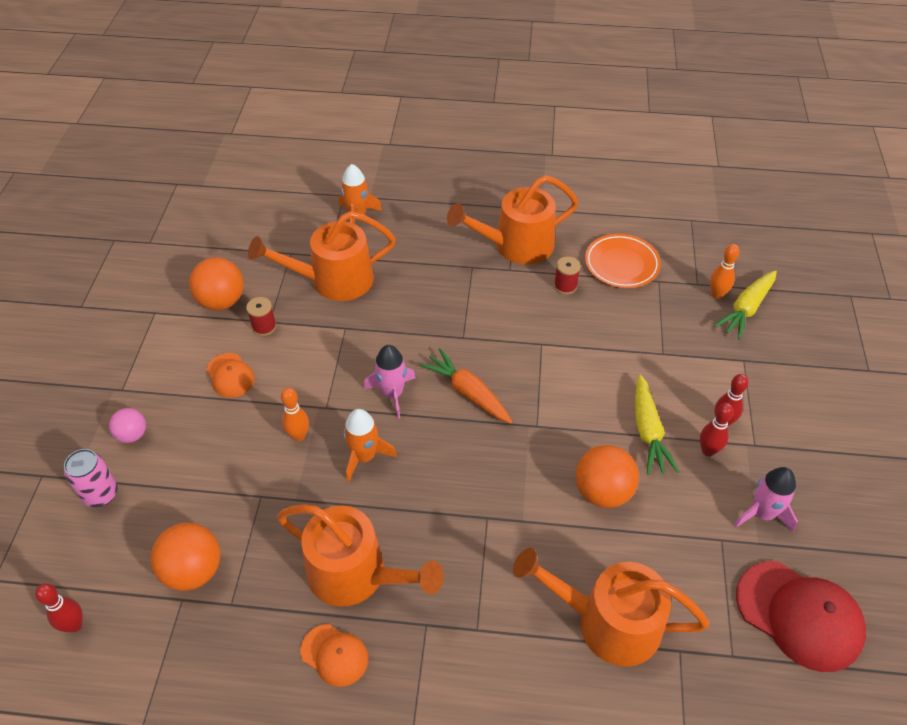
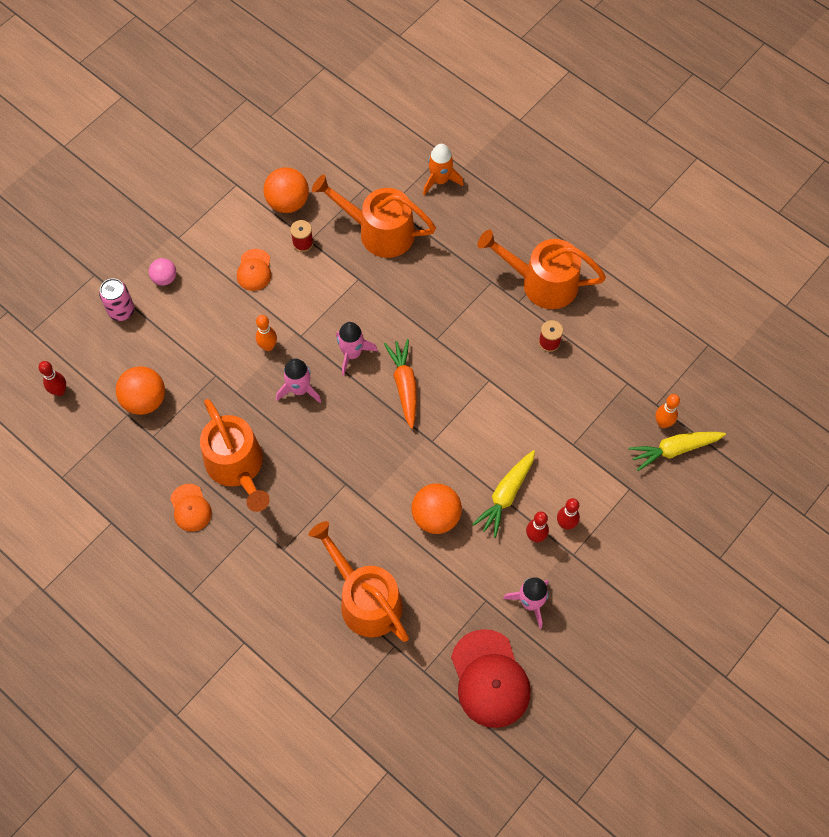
camera: 35 degrees right, 15 degrees up
(364, 456) = (299, 389): orange rocket -> pink rocket
(621, 264) = (611, 350): orange plate -> none

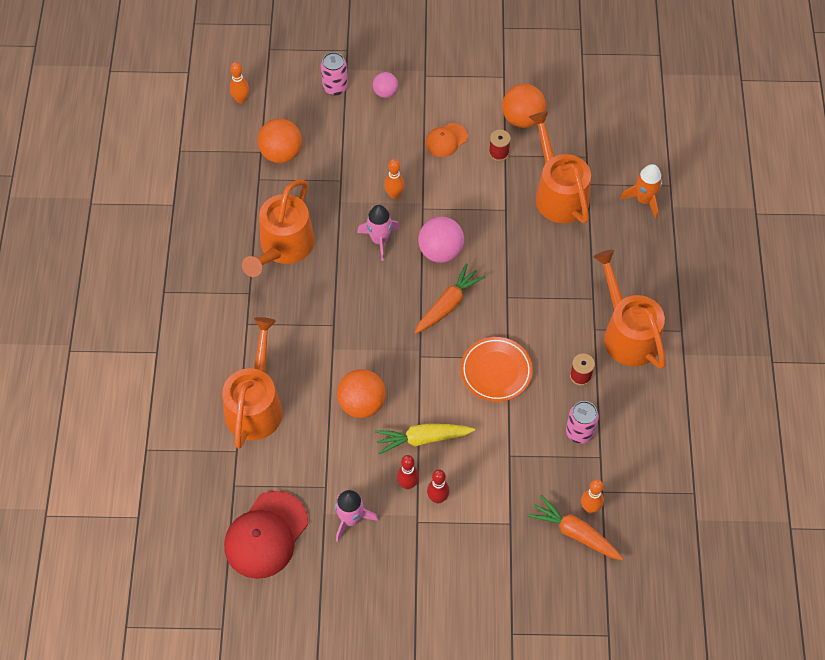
camera: 50 degrees right, 5 degrees down
(59, 391) = (241, 99): red bowling pin -> orange bowling pin
(190, 508) = (226, 243): orange cap -> none
(352, 353) = (440, 251): pink rocket -> pink ball
(493, 397) = (496, 371): none -> orange plate
(595, 380) = (579, 432): none -> pink can
(674, 450) = (574, 533): yellow carrot -> orange carrot

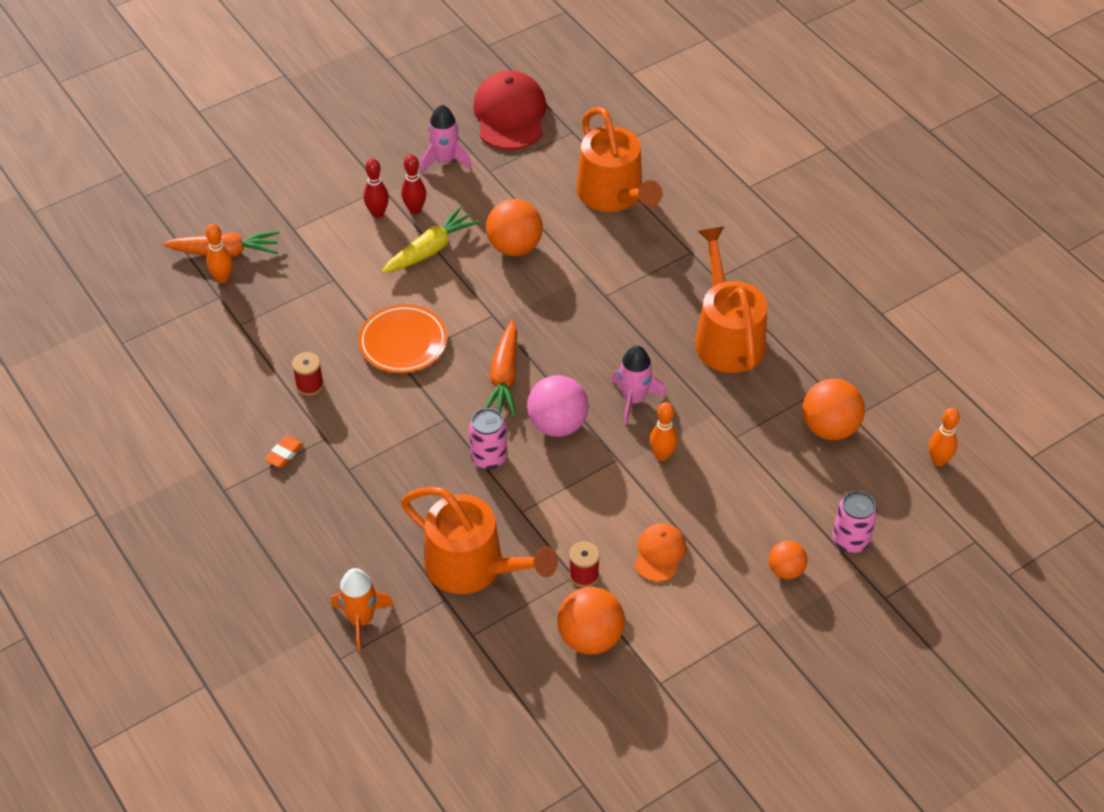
camera: 145 degrees right, 10 degrees down
(385, 92) = (786, 570): pink ball -> orange ball
(579, 432) = (276, 334): pink can -> pink can (489, 458)
(627, 333) = (284, 454): orange watering can -> orange eraser

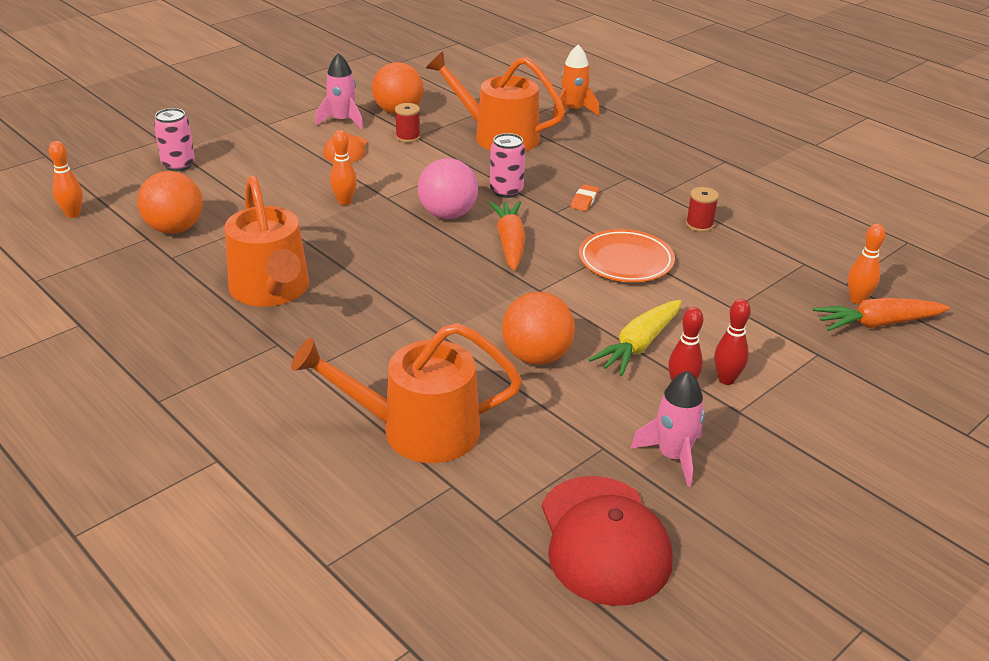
camera: 170 degrees right, 15 degrees down
(284, 454) = (690, 182): orange eraser -> orange eraser (584, 200)
(613, 195) = (417, 430): orange watering can -> orange watering can turned 60 degrees counterclockwise
(634, 399) = (374, 236): pink rocket -> pink rocket (342, 121)
(786, 570) = (239, 148): orange ball -> none

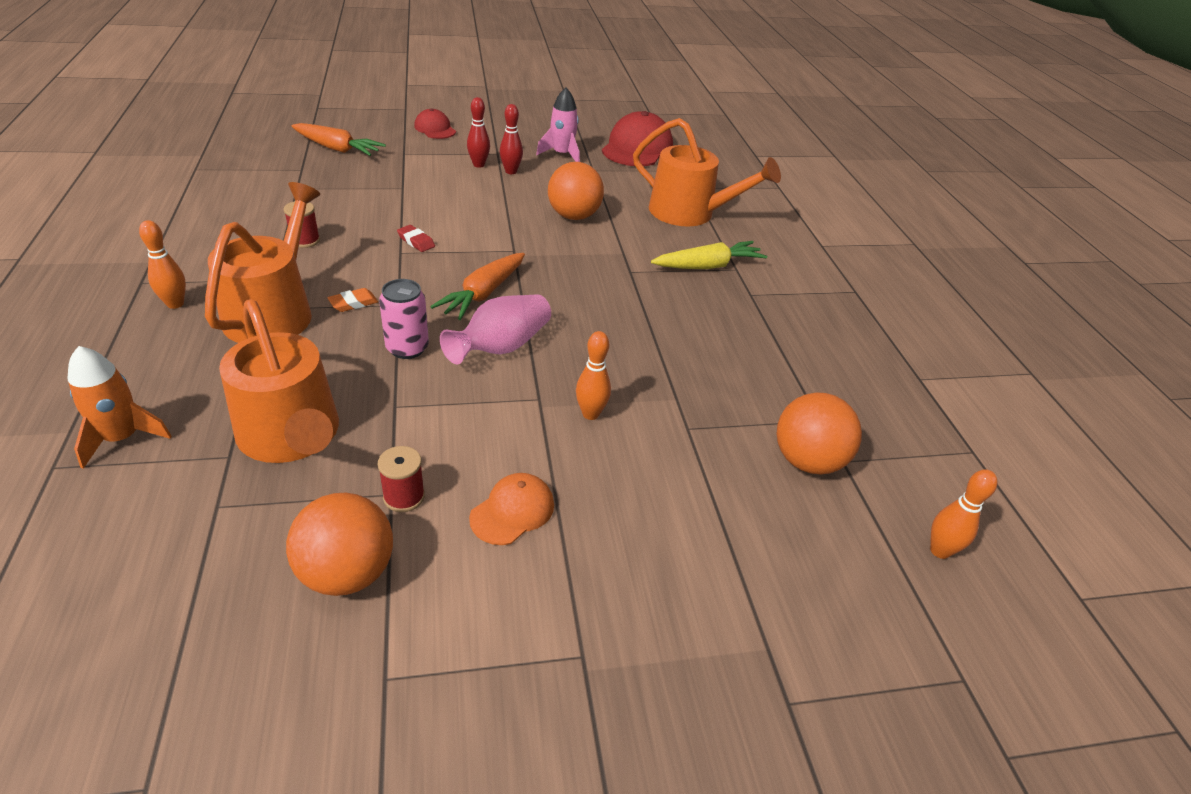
camera: 150 degrees left, 5 degrees up
(178, 165) = (773, 600): pink can -> none
(271, 290) = (733, 340): orange watering can -> orange watering can (274, 312)
(342, 121) = (454, 595): pink rocket -> none
(447, 214) = (501, 347): pink ball -> pink vase
(626, 261) = (416, 241): orange plate -> red eraser
(638, 346) = (500, 196): yellow carrot -> yellow carrot (708, 266)
(857, 300) = (317, 160): orange bowling pin -> orange bowling pin (175, 304)
(868, 415) = (435, 129): none -> red cap

